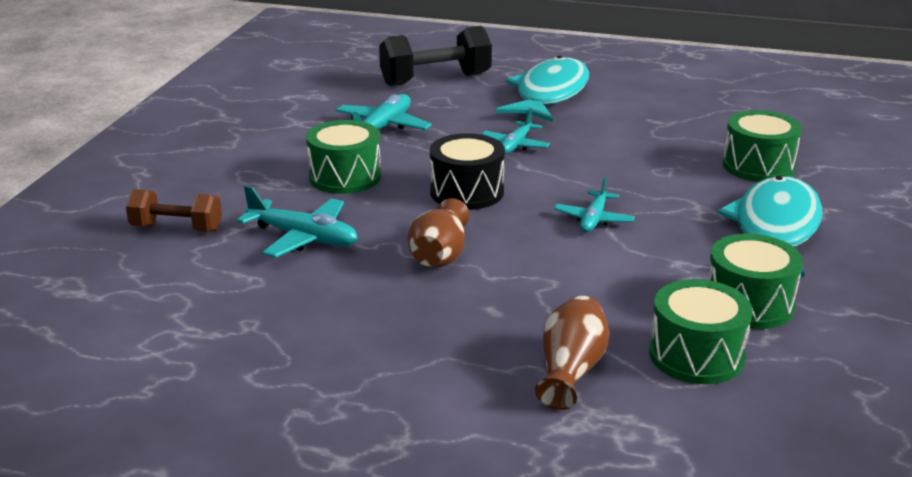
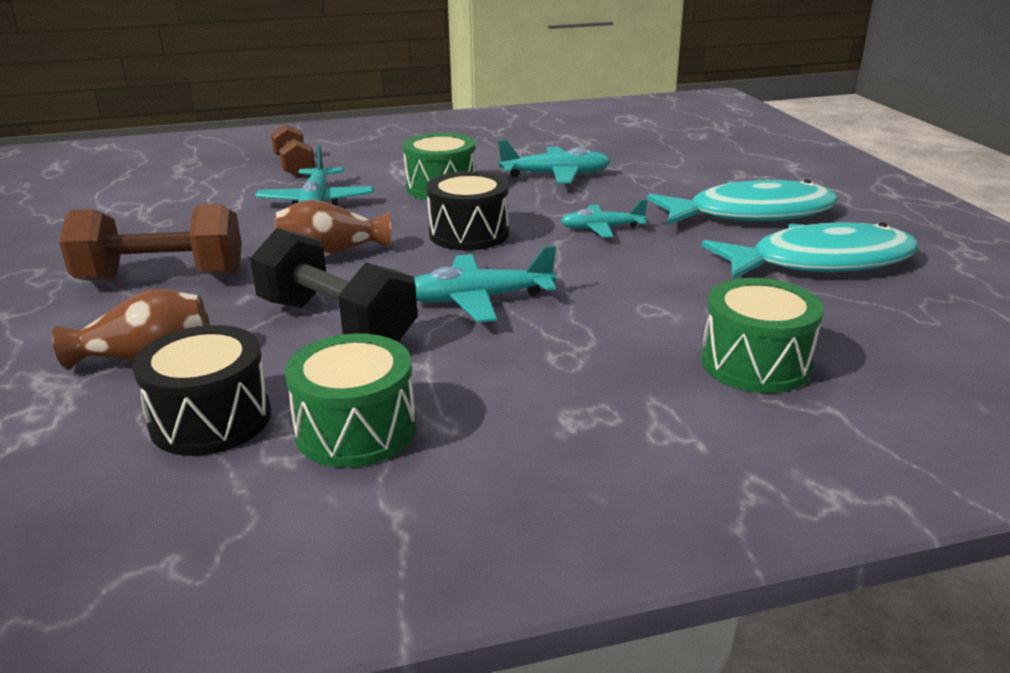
camera: 60 degrees right, 0 degrees up
(401, 343) = (162, 277): none -> brown dumbbell
(435, 79) = (695, 166): black dumbbell -> black dumbbell (336, 323)
(593, 219) = (477, 300): turquoise plane -> turquoise plane, size x1.51
(696, 355) = (211, 419): green drum -> black drum
(774, 229) = (578, 410): turquoise fish -> turquoise fish (820, 262)

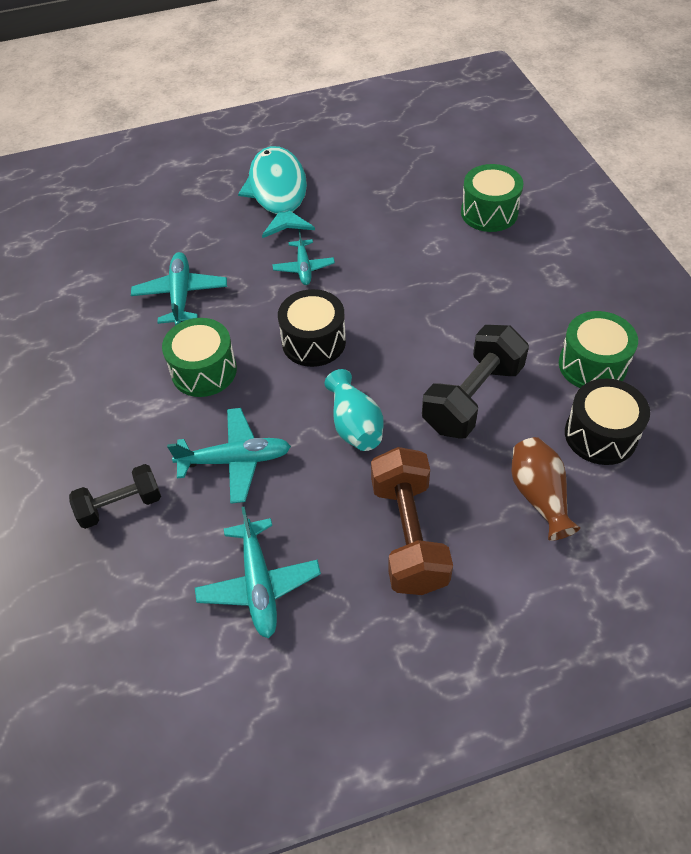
camera: 90 degrees left, 25 degrees up
(294, 166) = (120, 505): brown dumbbell -> black dumbbell
(330, 253) = (355, 425): brown vase -> turquoise vase
(477, 300) = (428, 327): turquoise plane -> turquoise plane (259, 584)
(820, 262) = (359, 174): turquoise fish -> none

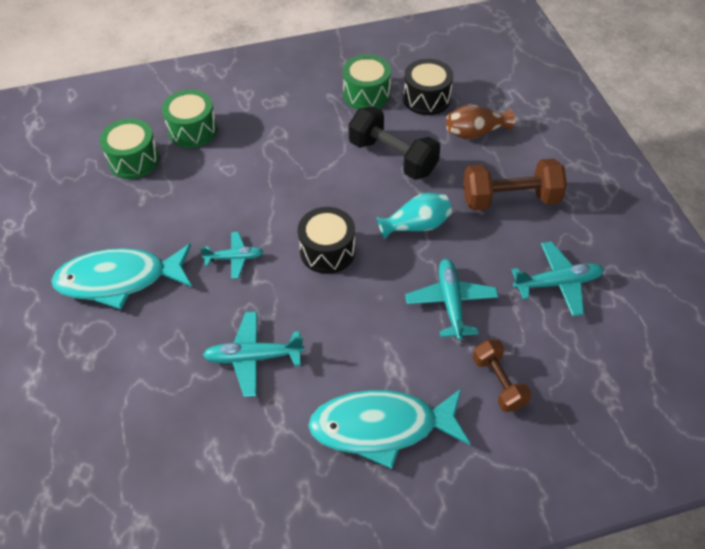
camera: 90 degrees left, 0 degrees up
(87, 398) = (381, 427): none -> turquoise fish
(120, 505) = (498, 382): black dumbbell -> brown dumbbell
(204, 371) = (354, 331): green drum -> green drum (134, 160)

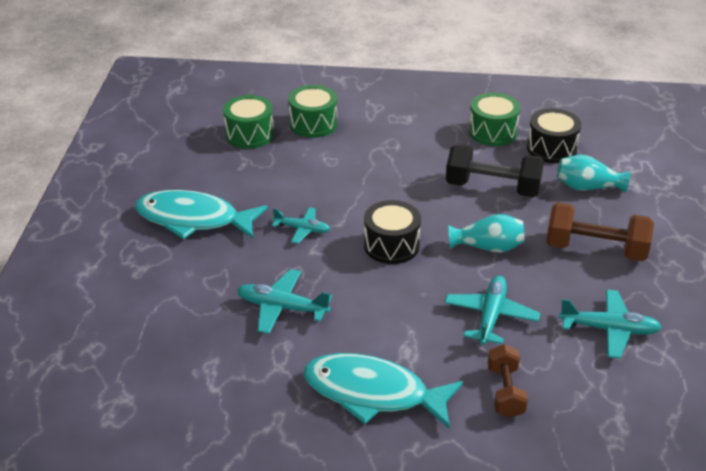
camera: 20 degrees right, 15 degrees down
(392, 157) = (492, 188): black dumbbell -> black dumbbell turned 45 degrees counterclockwise
(475, 133) = (587, 187): brown vase -> turquoise vase

